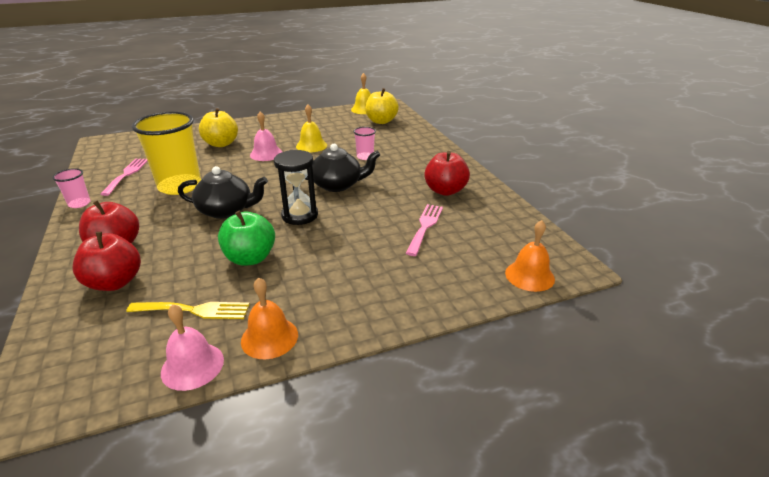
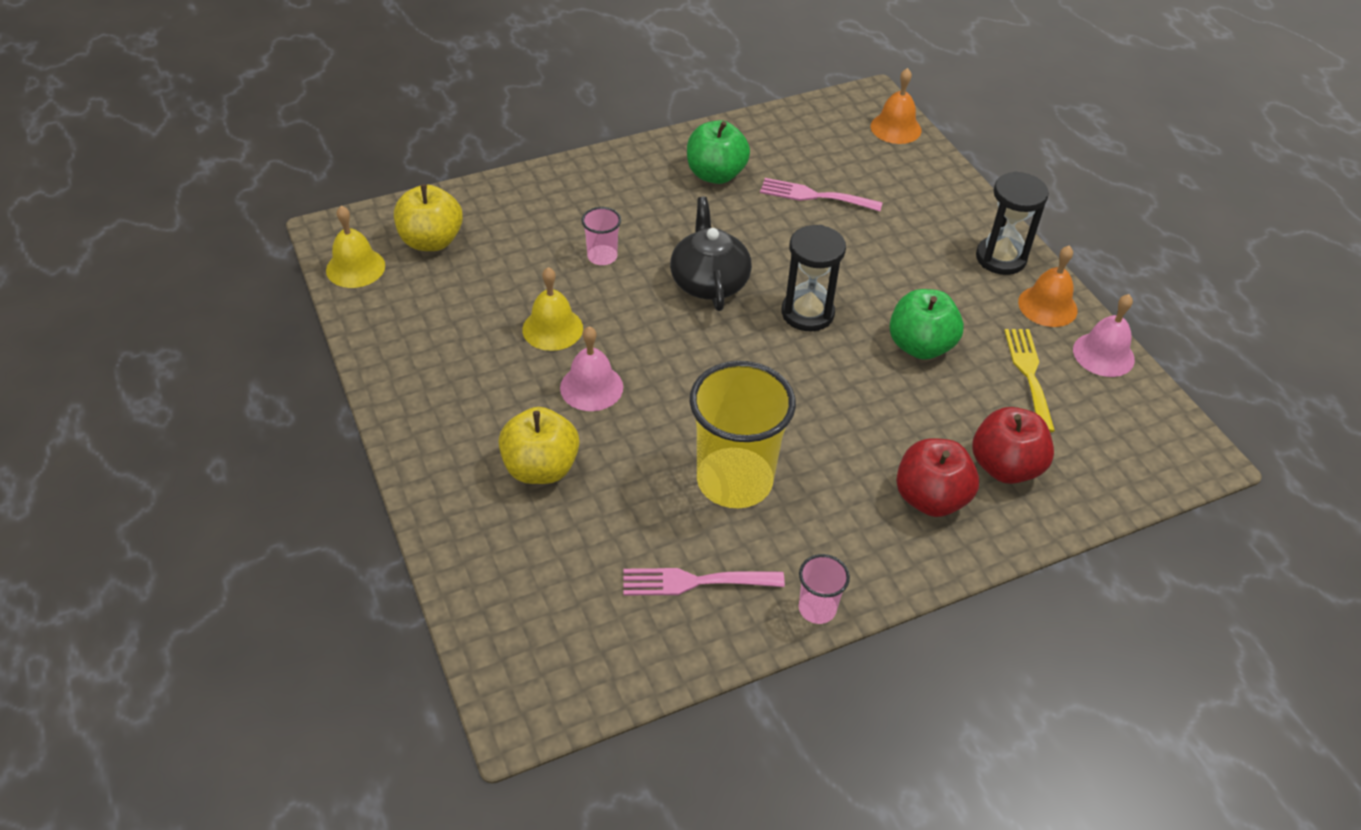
camera: 95 degrees left, 15 degrees up
(226, 210) = (807, 397): black teapot -> none
(341, 316) = (1000, 258): none -> black hourglass
(445, 191) = (715, 174): red apple -> green apple

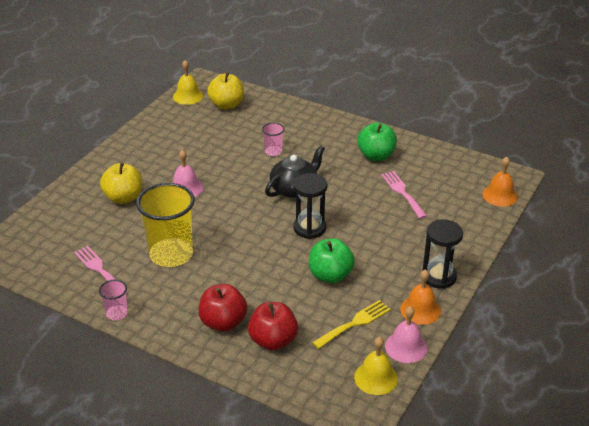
camera: 55 degrees right, 10 degrees down
(552, 328) = (210, 161): yellow bell -> yellow bell (376, 378)

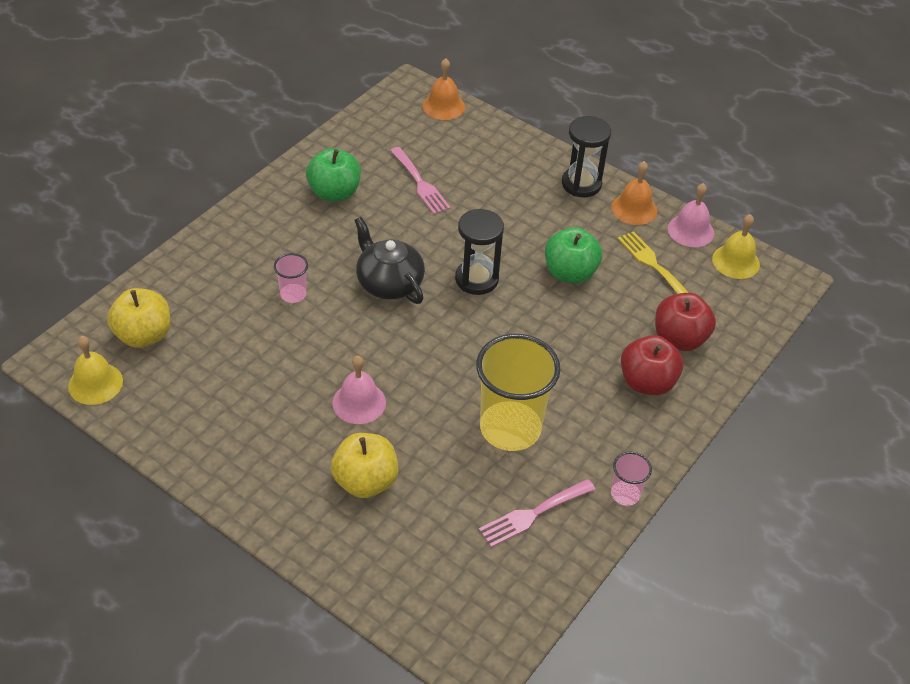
camera: 85 degrees left, 10 degrees up
(402, 192) = (420, 183): pink fork -> pink fork turned 105 degrees counterclockwise

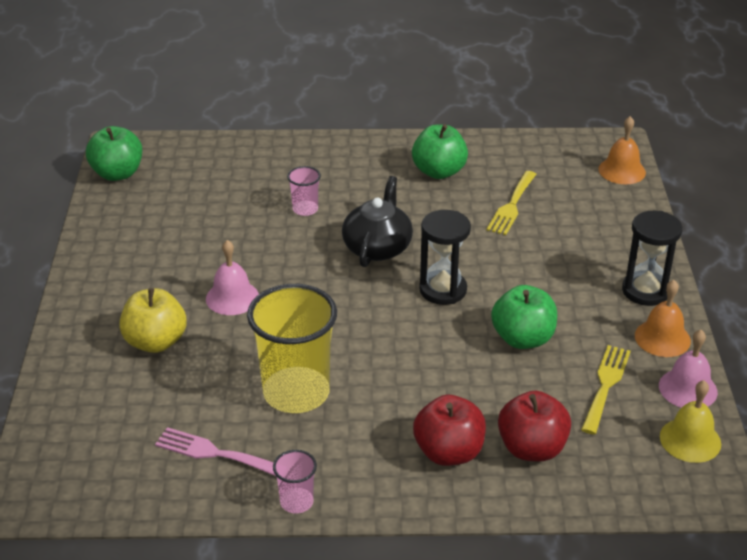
camera: 55 degrees right, 10 degrees down
(95, 383) = (117, 173): yellow bell -> green apple
(144, 335) = (184, 168): yellow apple -> none
(420, 183) = (512, 206): pink fork -> yellow fork

